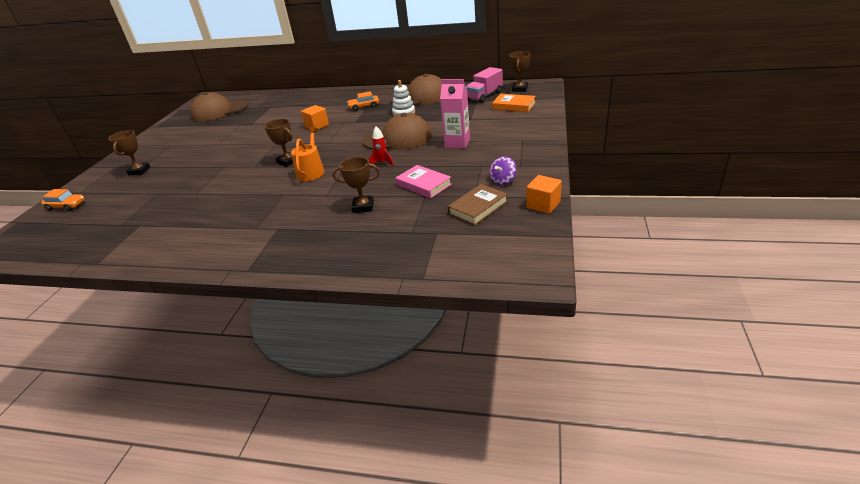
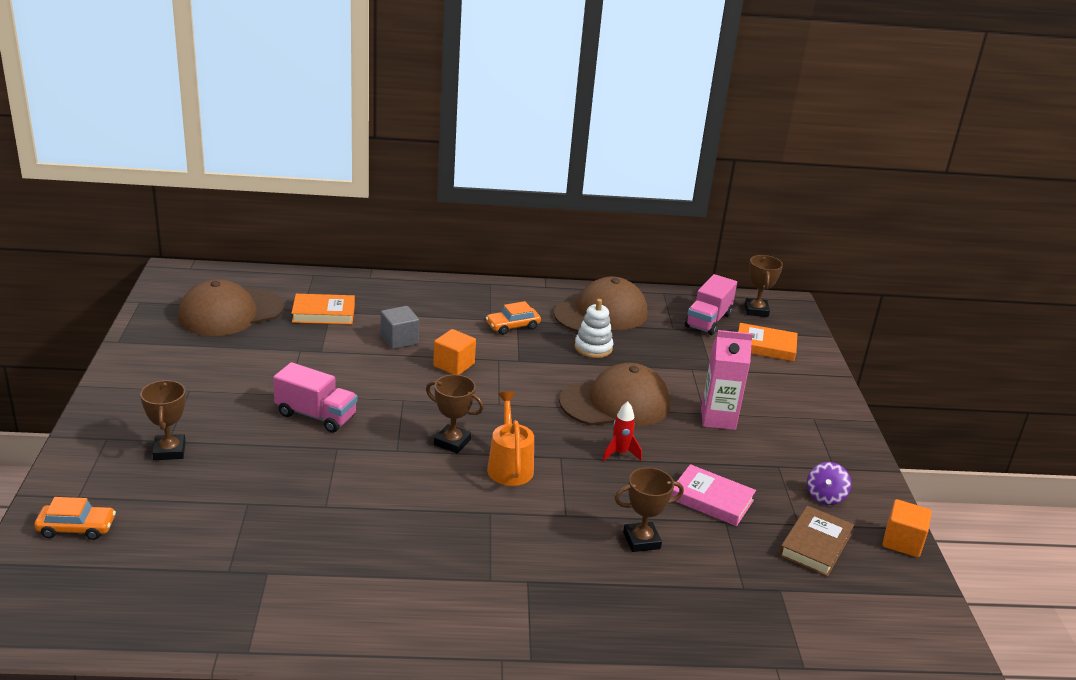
camera: 20 degrees left, 5 degrees down
(225, 152) = (316, 415): none -> pink truck
(266, 108) = (323, 313): none -> orange book
(296, 117) = (399, 340): none -> grey cube

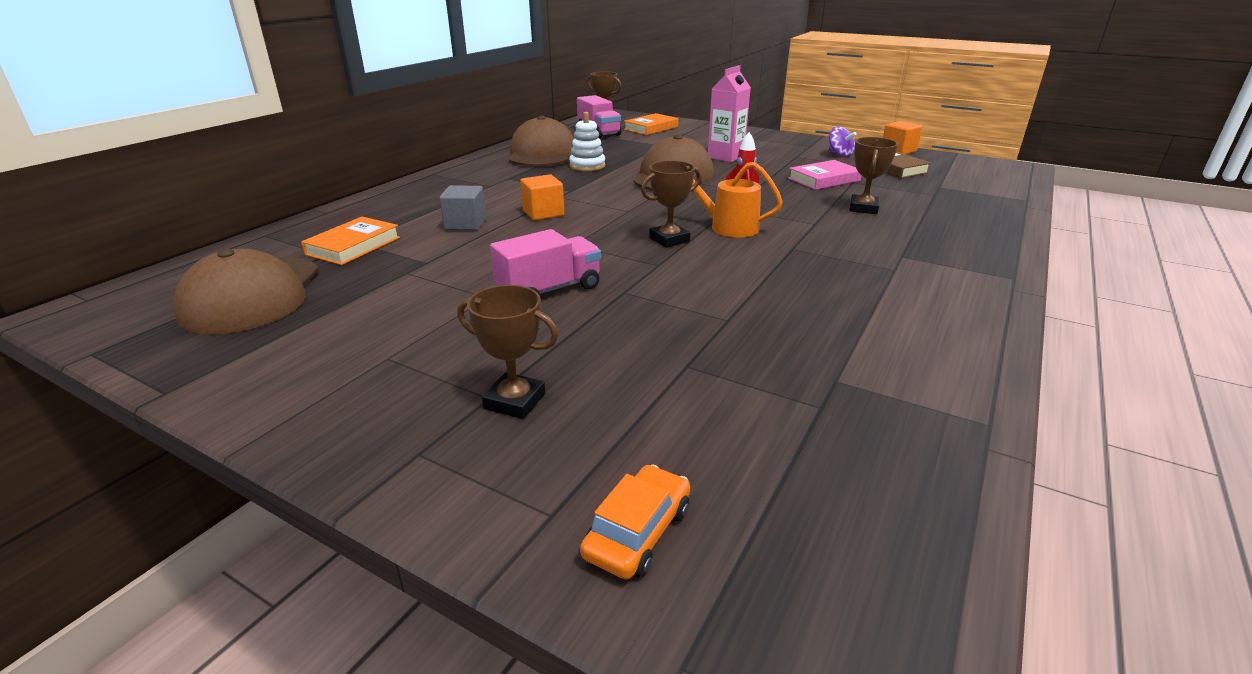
camera: 55 degrees left, 0 degrees up
(513, 326) = (514, 181): orange car -> none

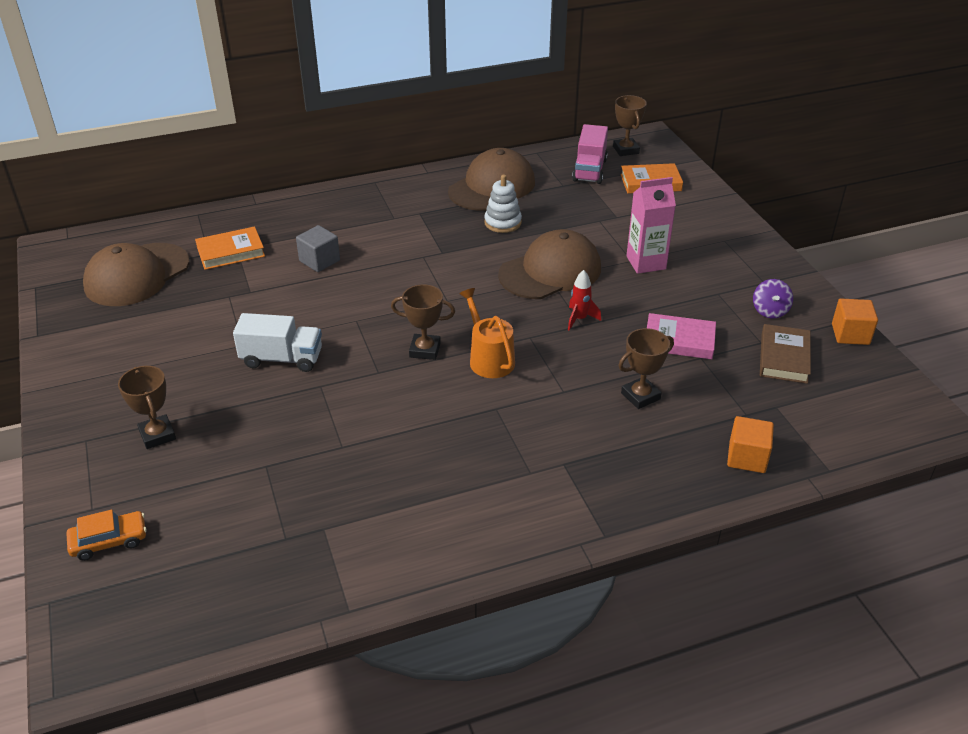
camera: 40 degrees right, 10 degrees up
(543, 213) = (385, 273): orange cube -> orange cube (747, 457)
(549, 290) = (282, 359): pink truck -> white truck

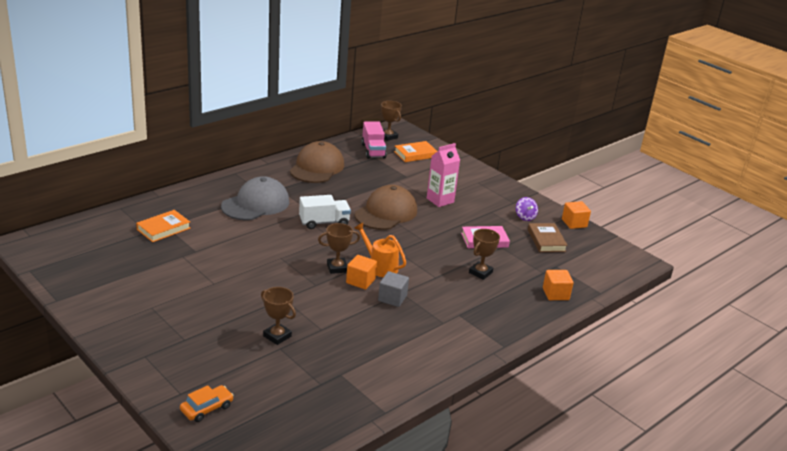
camera: 25 degrees left, 10 degrees down
(137, 275) = (104, 252): brown cap -> none
(157, 435) = (194, 344): brown trophy -> brown trophy (277, 336)
(282, 359) = (247, 287): white truck -> white truck (324, 222)
(319, 261) = (231, 226): grey cube -> grey cube (392, 298)
(373, 232) = (256, 204): none -> grey cap
(446, 377) = (360, 281): none -> orange cube
(503, 222) = (338, 188): white stacking toy -> none
(579, 319) = (420, 237): red rocket -> none

